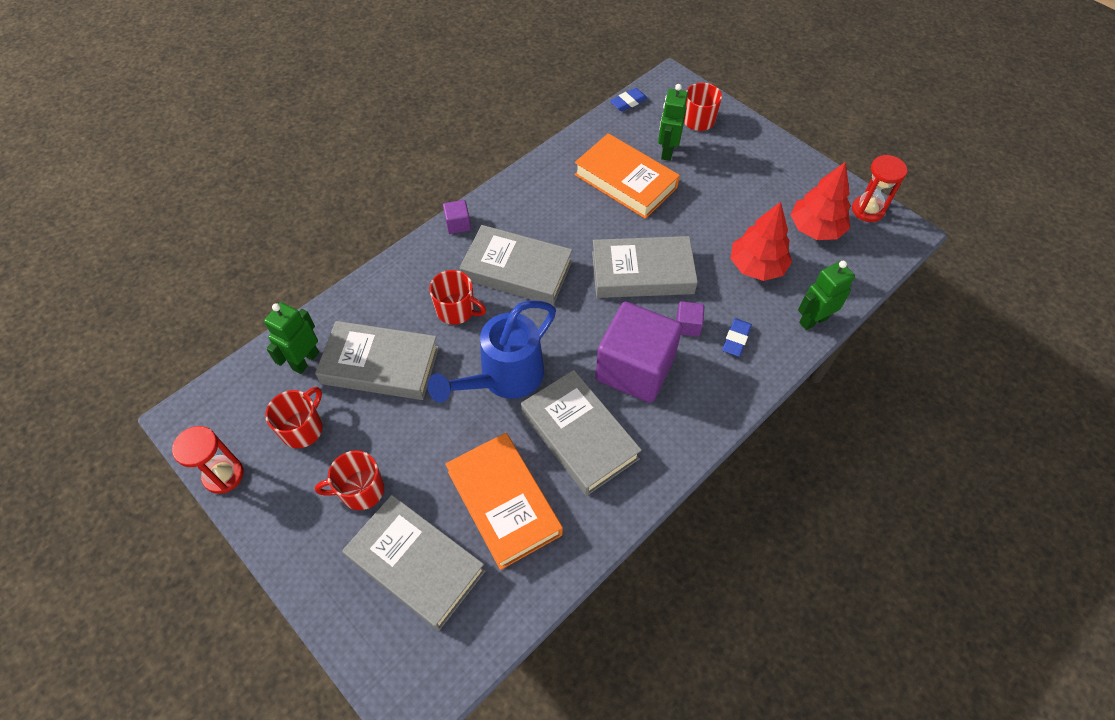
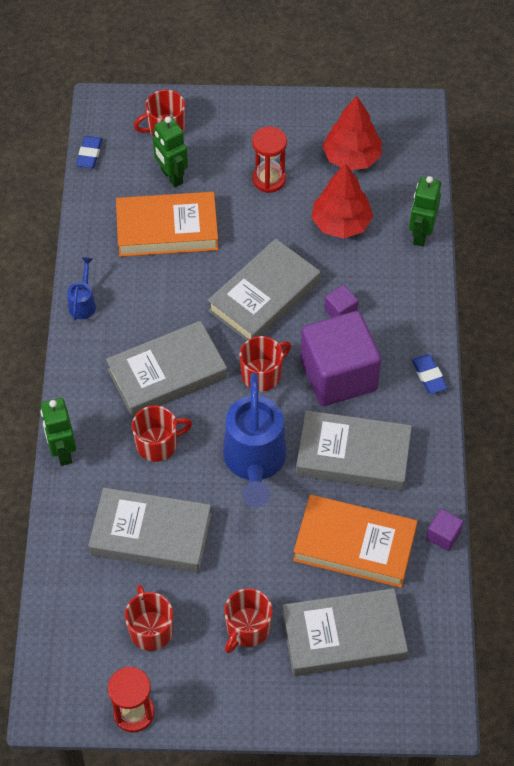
camera: 45 degrees left, 0 degrees up
(305, 360) = (87, 583): green robot -> green robot (62, 452)
(380, 365) = (151, 534): grey book -> grey book turned 45 degrees clockwise
(458, 224) = (74, 376): purple cube -> purple cube (443, 535)
(517, 185) = (83, 303): none -> blue watering can
(580, 323) = (262, 374): none -> red mug
(736, 339) = (384, 293): blue eraser -> blue eraser (429, 376)
(867, 210) = (373, 112): red hourglass -> red hourglass (269, 179)

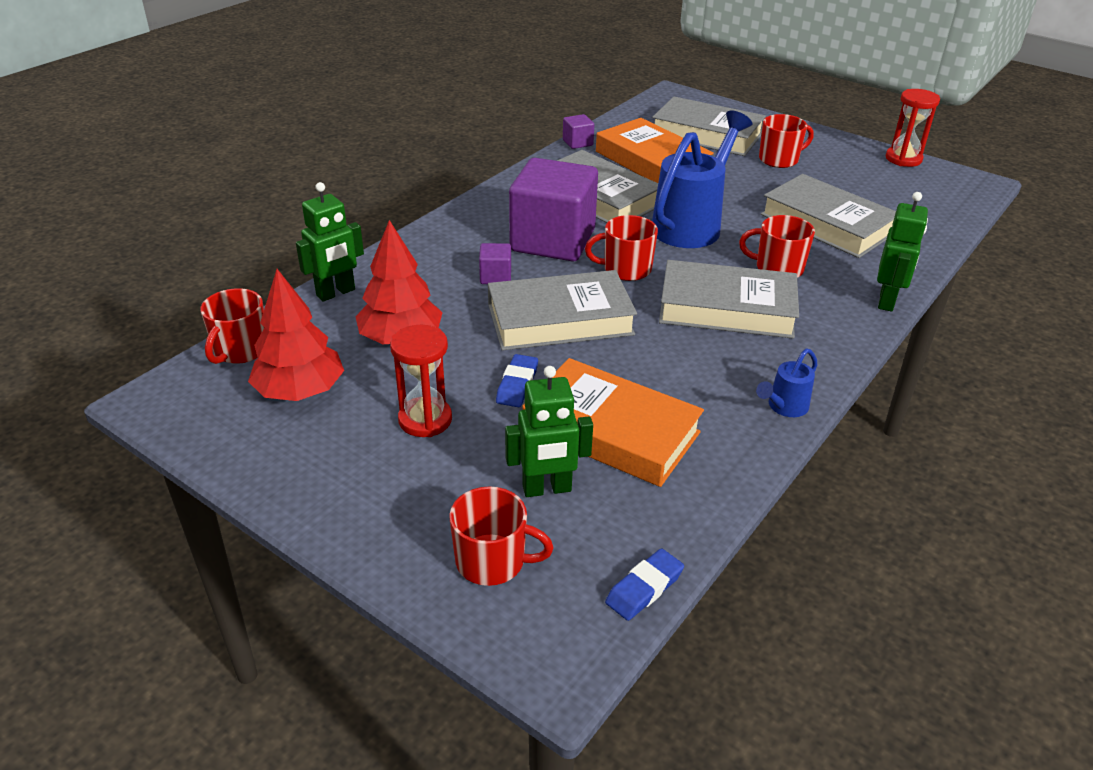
camera: 145 degrees left, 20 degrees down
(150, 629) = (863, 184): red mug -> red mug (240, 350)
(171, 176) = (547, 489): green robot -> green robot turned 75 degrees clockwise
(429, 376) = (473, 209): blue eraser -> blue eraser (517, 384)

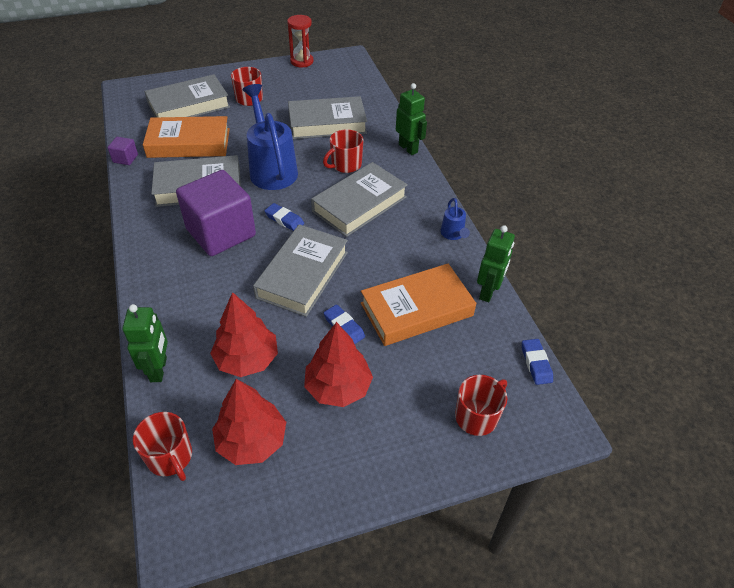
camera: 55 degrees left, 10 degrees up
(425, 420) = (338, 387): red hourglass -> red tree
(495, 276) = (229, 279): purple cube -> none
(547, 489) = (440, 362): green robot -> green robot (488, 292)
(626, 269) = (284, 220): red mug -> blue eraser

